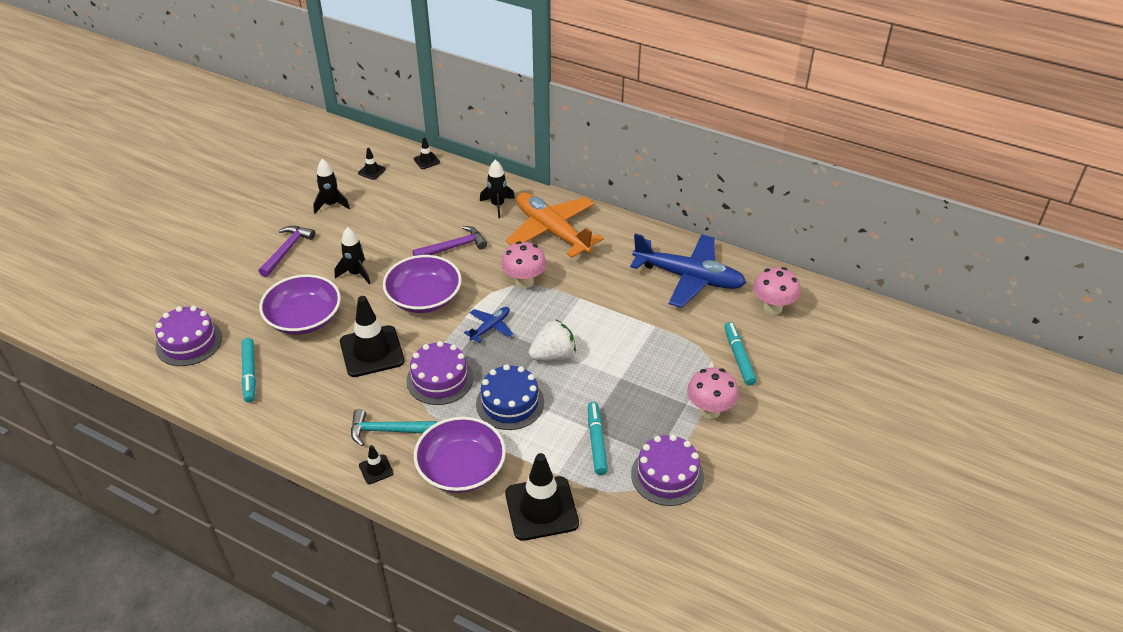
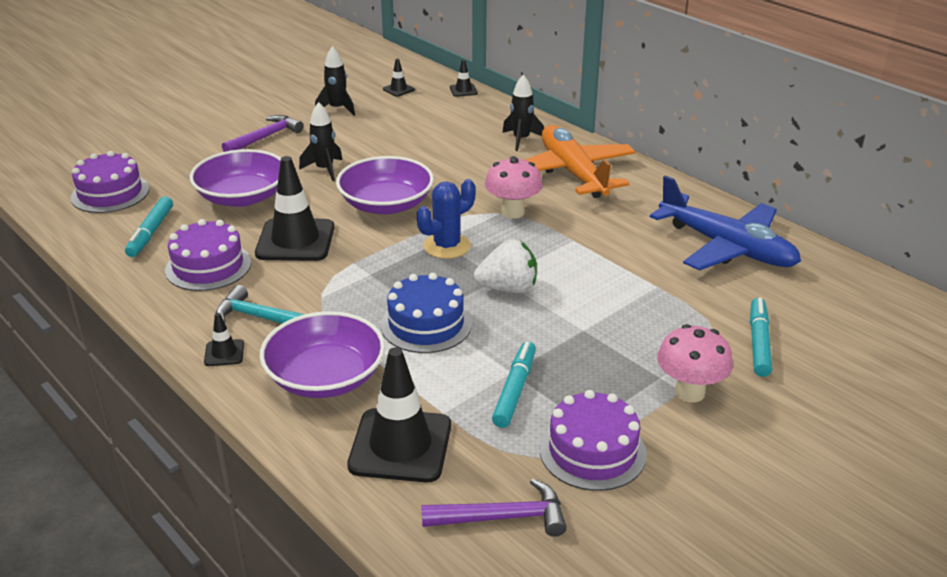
camera: 20 degrees right, 10 degrees down
(440, 379) = (356, 282): purple cake -> purple cake (208, 266)
(453, 247) = (448, 166): purple hammer -> purple hammer (502, 517)
(490, 327) = (447, 246): blue plane -> blue cactus
(772, 308) = (831, 300): pink mushroom -> none

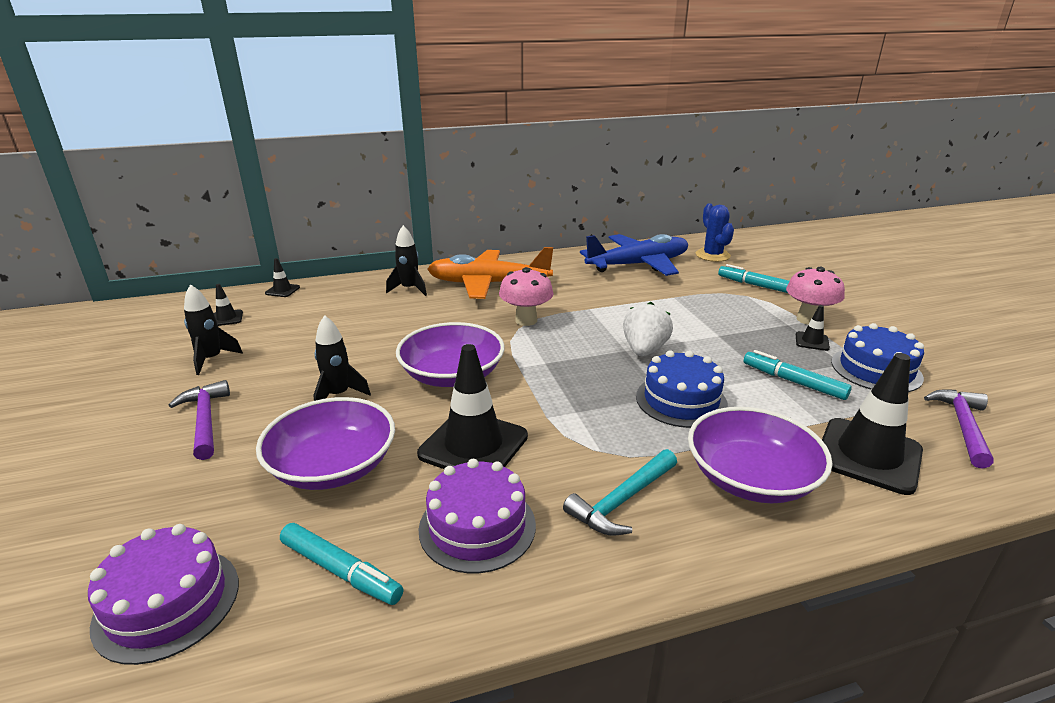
camera: 65 degrees left, 5 degrees down
(224, 353) = (682, 547): black traffic cone -> black traffic cone (812, 341)
(447, 246) = (557, 361): blue cactus -> blue cactus (712, 255)
(592, 451) = (876, 370): purple cake -> blue cake

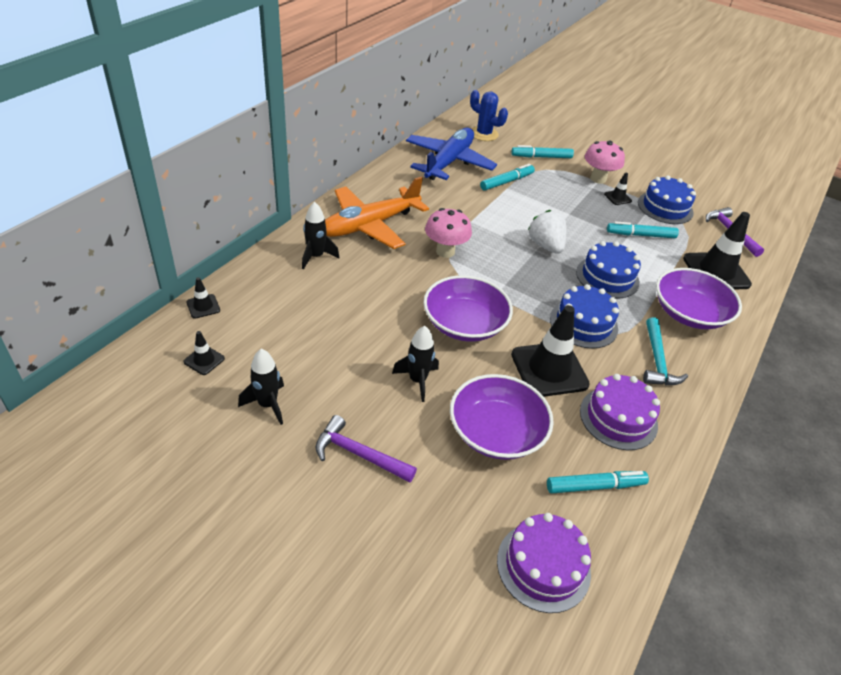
camera: 45 degrees left, 15 degrees up
(581, 426) = (583, 323): none -> blue cake
(680, 293) = (507, 182): none -> turquoise marker

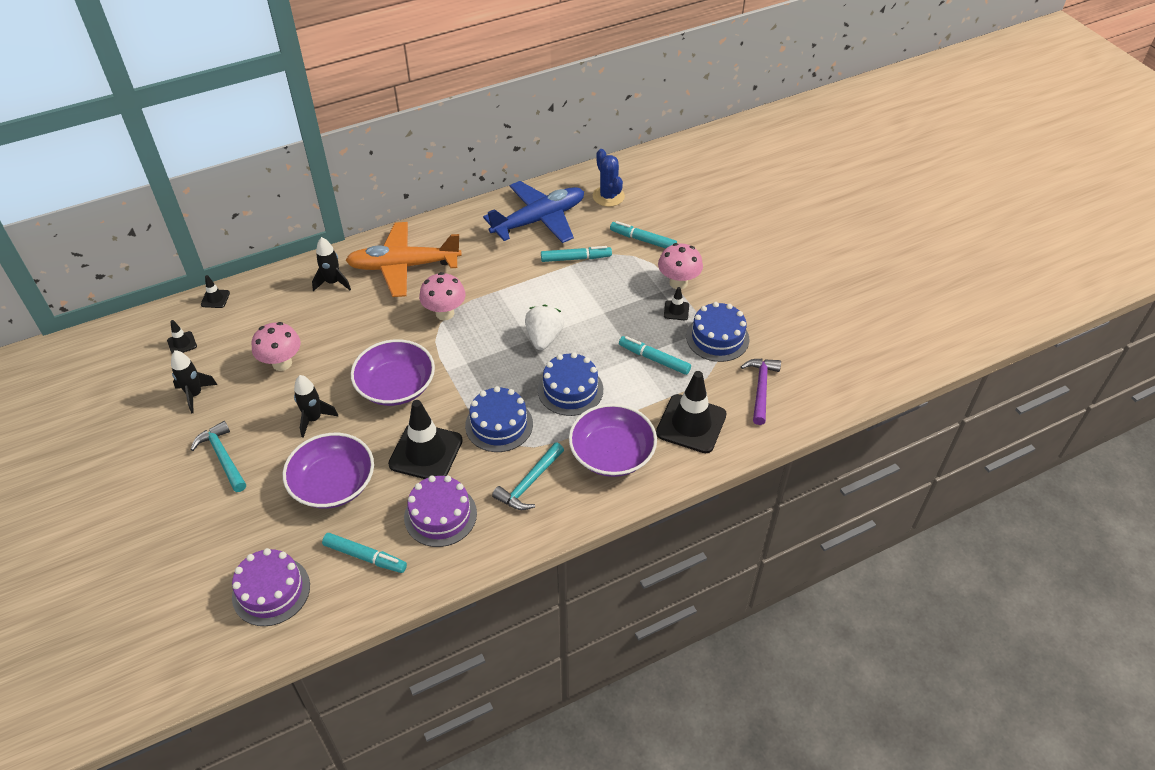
camera: 35 degrees right, 5 degrees up
(334, 342) = (282, 363): none -> pink mushroom
(359, 454) = (223, 457): purple hammer -> turquoise hammer

